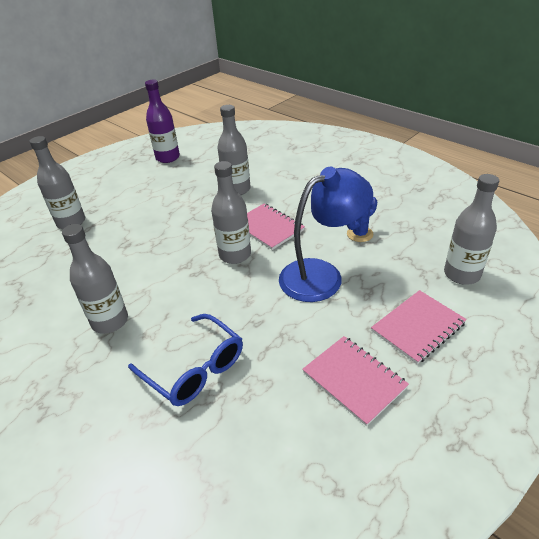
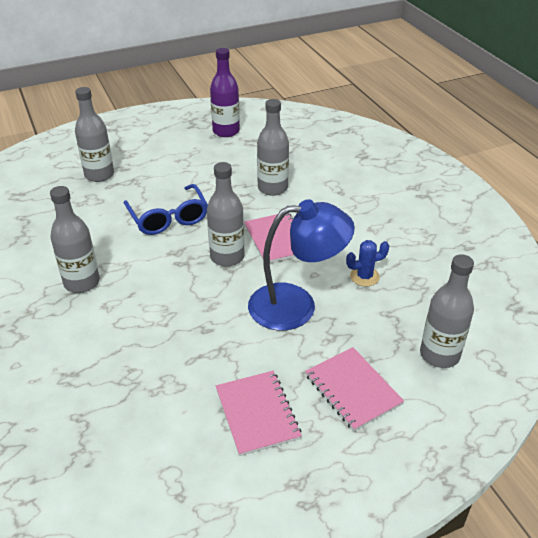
camera: 20 degrees right, 0 degrees up
(195, 369) = (127, 351): blue glasses -> blue glasses (168, 218)
(418, 327) = (353, 389): pink notebook -> pink notebook turned 75 degrees clockwise

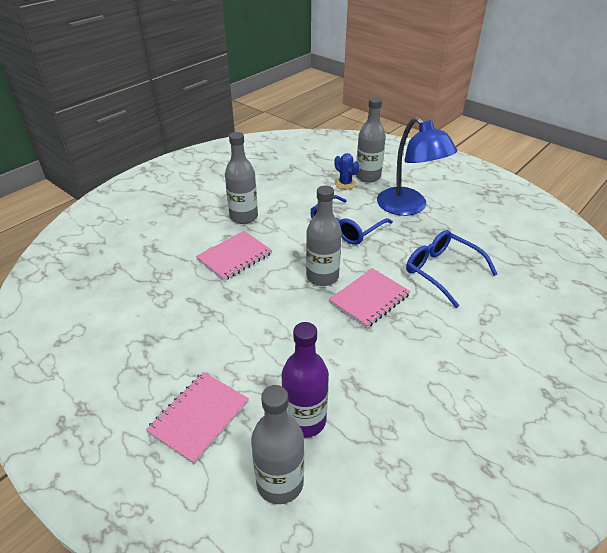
camera: 65 degrees right, 0 degrees up
(226, 131) = (497, 214): purple bottle -> purple bottle (304, 420)
(257, 413) = (148, 358): pink notebook -> pink notebook (234, 257)
(272, 188) = (442, 271): grey bottle -> blue glasses
(296, 305) = (288, 341): blue lamp -> blue lamp (408, 207)
(364, 276) = (362, 380): blue cactus -> blue cactus (345, 183)

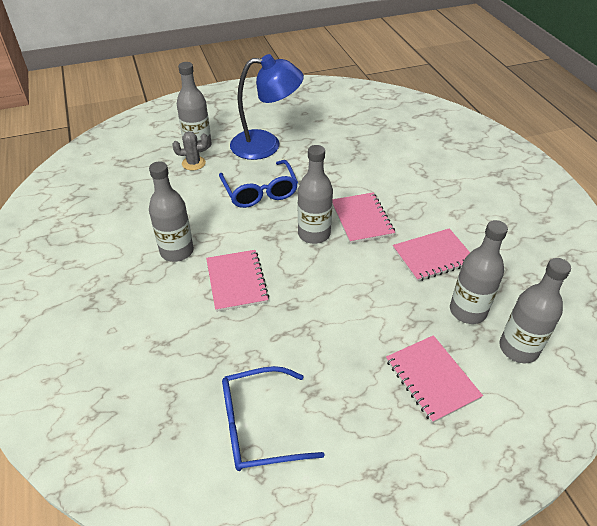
camera: 60 degrees left, 5 degrees up
(304, 420) = (467, 311): purple bottle -> grey bottle
(345, 183) = (193, 163): blue cactus -> grey cactus
(362, 367) = (433, 256): none -> pink notebook
(442, 271) = (359, 167): blue glasses -> blue glasses (258, 426)

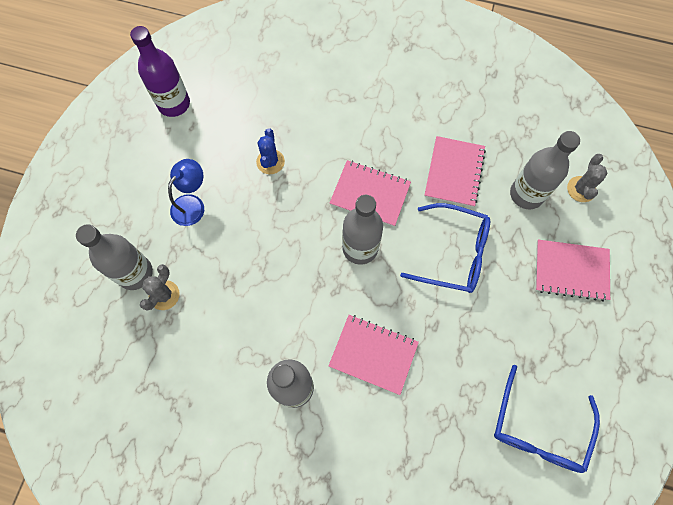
camera: 55 degrees left, 25 degrees up
(260, 192) = (264, 257): blue glasses -> blue glasses (454, 253)
(266, 145) = (192, 204): blue lamp -> blue lamp, size x0.54
(325, 107) = (174, 104): none -> purple bottle
(332, 162) = (270, 162): none -> blue cactus
(518, 348) = (581, 189): grey bottle -> grey cactus

